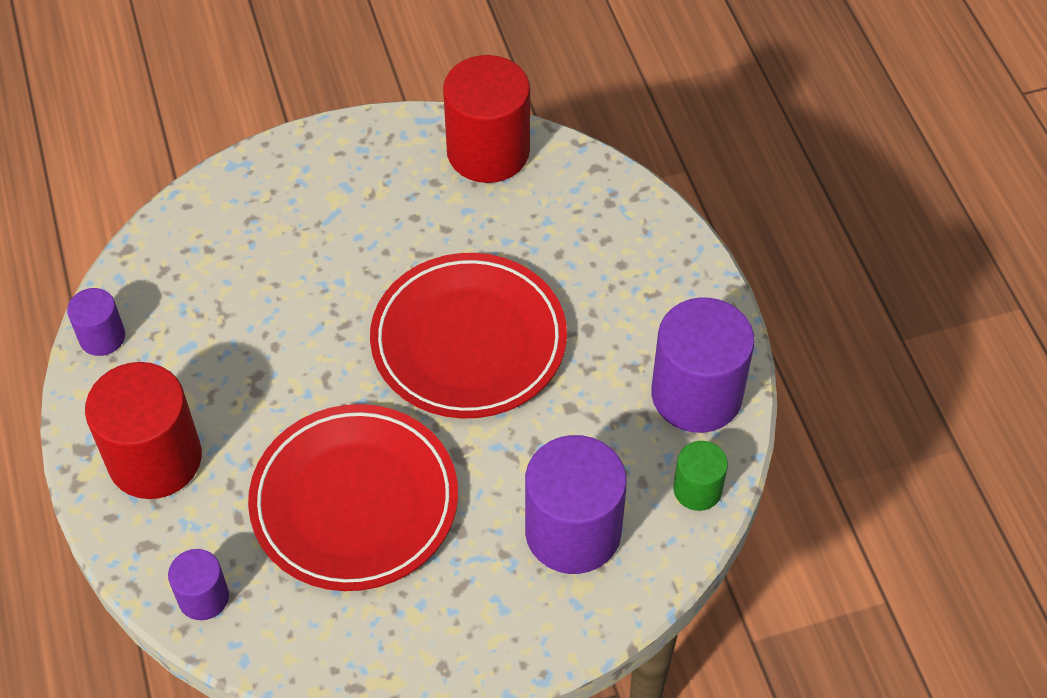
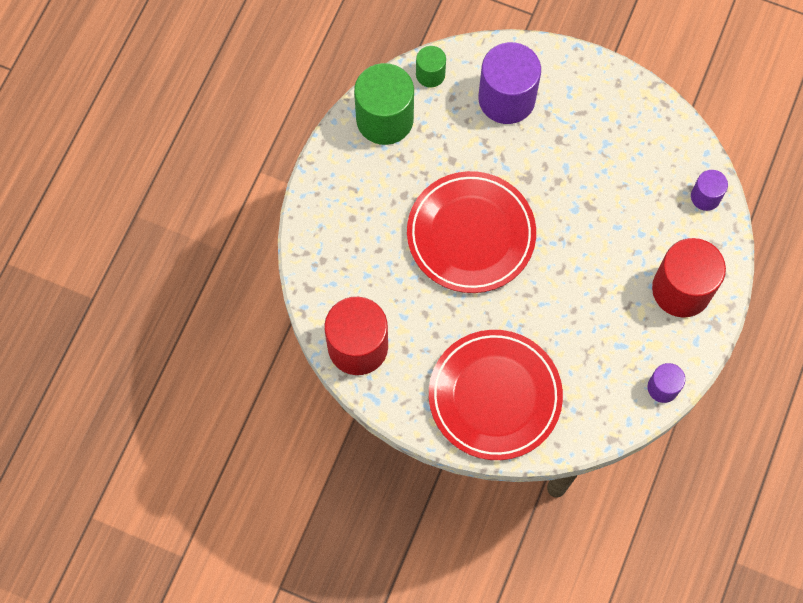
camera: 140 degrees left, 15 degrees up
(354, 502) = (598, 191): red plate -> red plate (495, 396)
(696, 394) = (384, 119): purple cylinder -> green cylinder

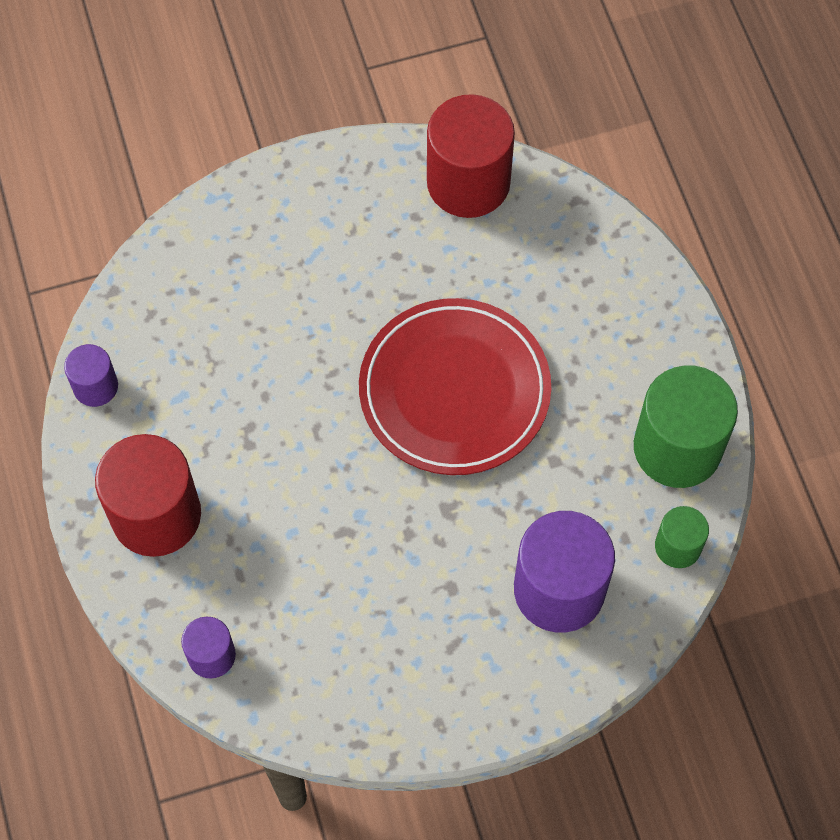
camera: 140 degrees right, 5 degrees down
(495, 396) = (277, 241): red plate -> none

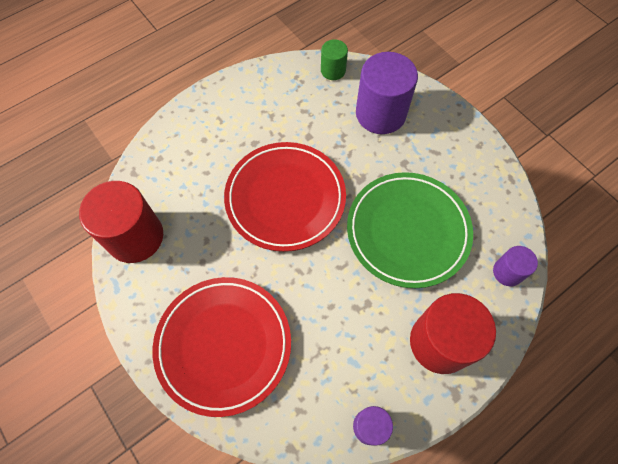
camera: 110 degrees left, 0 degrees up
(269, 252) = (223, 345): none -> red plate
(332, 542) = (408, 231): none -> green plate
(677, 447) = (278, 84): green cylinder -> none

